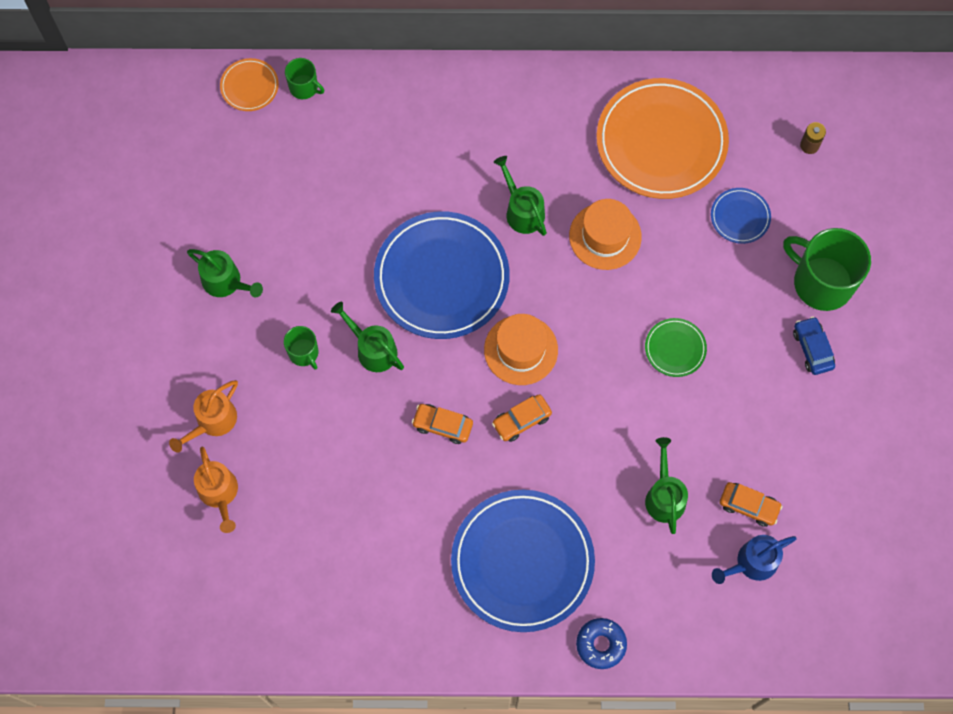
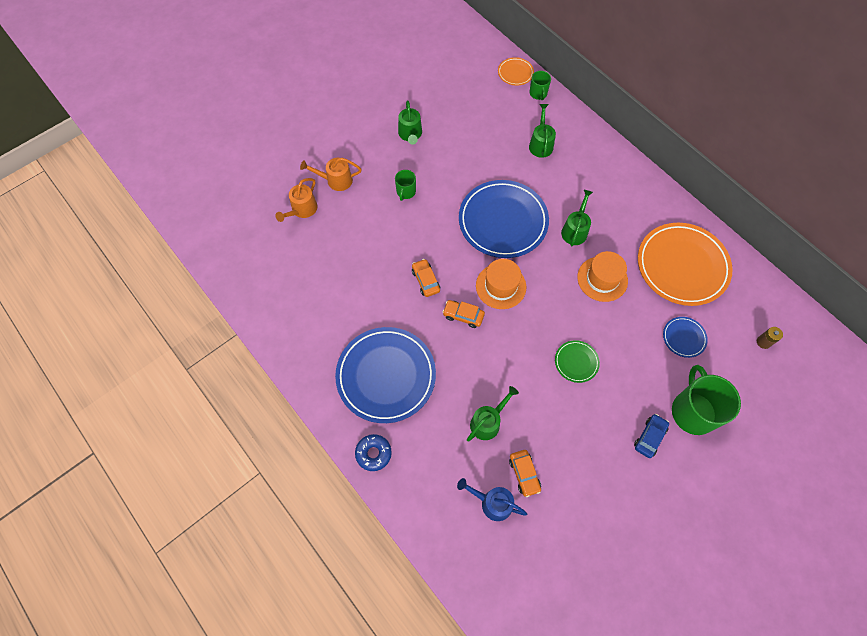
camera: 50 degrees right, 5 degrees down
(373, 349) = (436, 219): green watering can -> green watering can (540, 144)

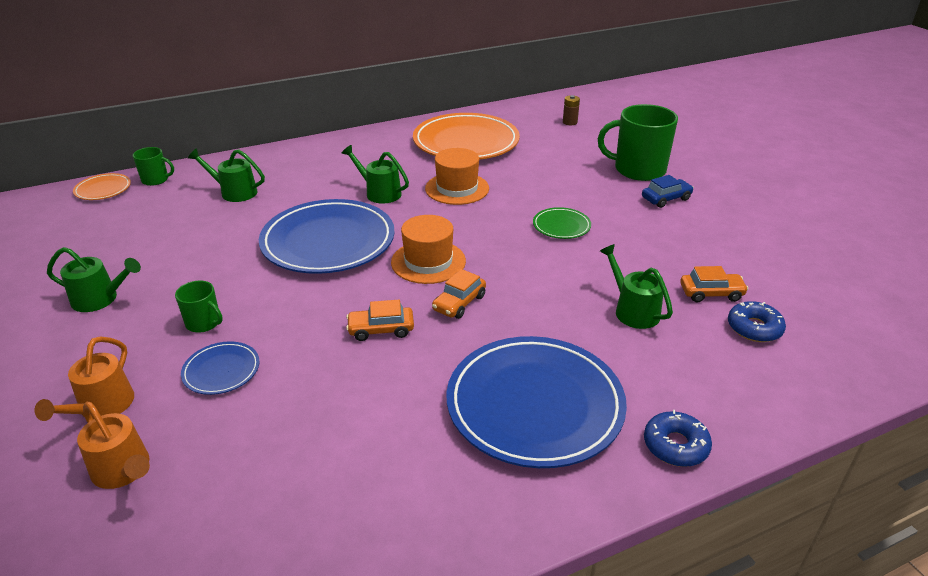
camera: 75 degrees left, 30 degrees down
(492, 503) = (754, 328): blue watering can -> blue donut
(649, 437) = (666, 199): blue car -> blue car turned 105 degrees clockwise
(684, 338) = (551, 158): blue plate -> blue plate (221, 371)

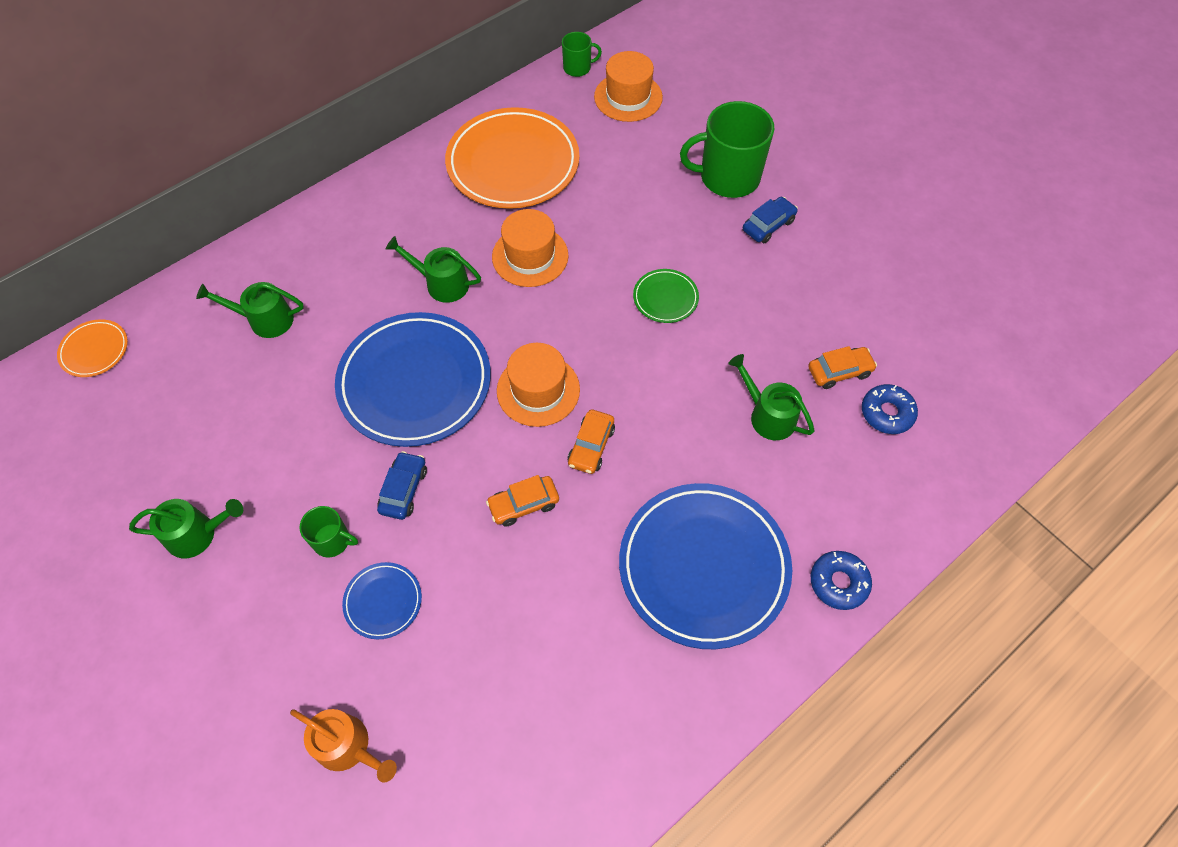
camera: 15 degrees left, 25 degrees up
(102, 407) = (284, 679): orange watering can -> none
(156, 180) = (153, 317): green mug -> green mug (578, 68)
(282, 302) = (403, 490): none -> blue car
(570, 122) = (628, 97): brown battery -> orange hat

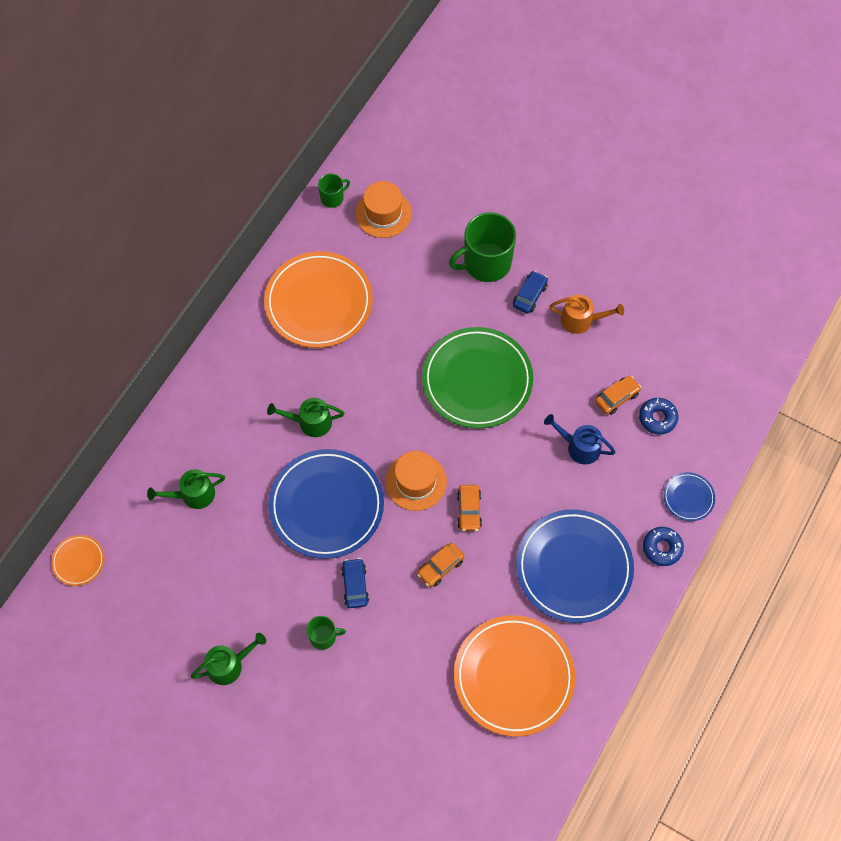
camera: 20 degrees left, 5 degrees up
(348, 746) = (397, 760): orange watering can -> orange watering can (581, 320)
(383, 601) = (376, 664): blue plate -> blue plate (688, 497)
(530, 256) = (365, 378): orange hat -> none
(561, 688) = (513, 676): none -> orange plate
(665, 298) = (477, 380): green plate -> green plate, size x2.22
(768, 415) = (579, 447): green watering can -> blue watering can

